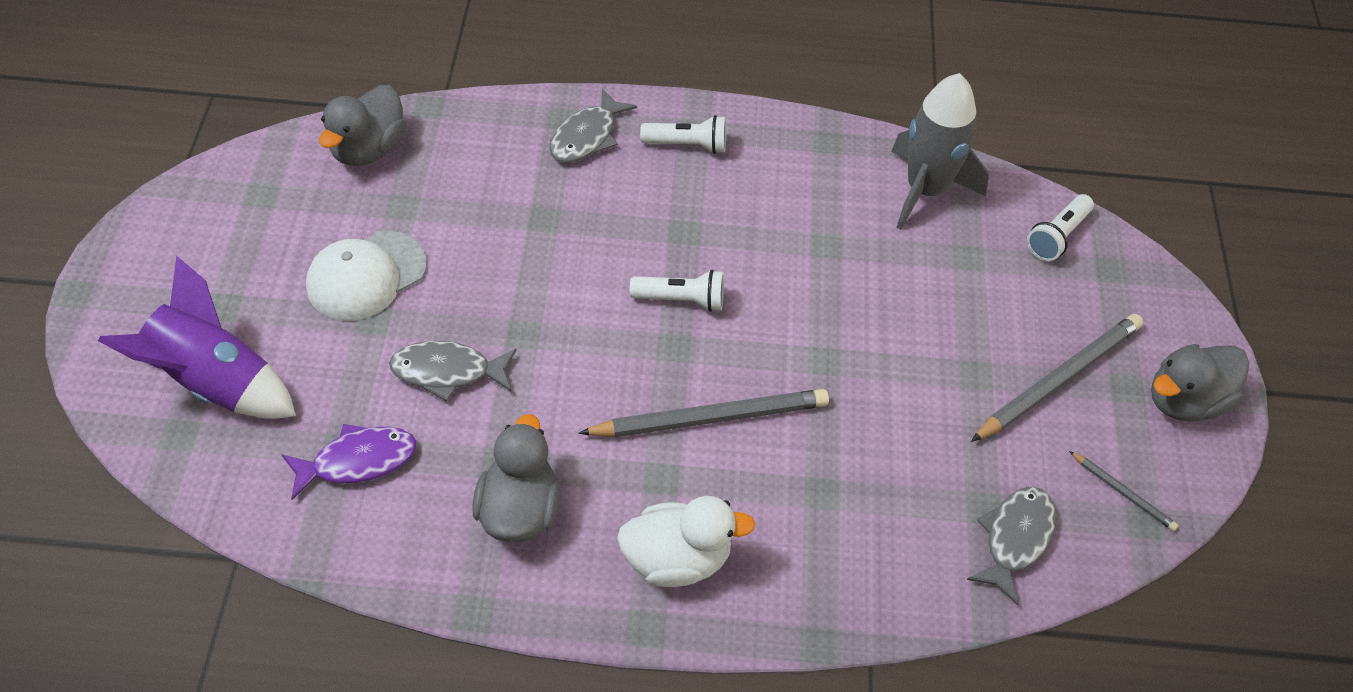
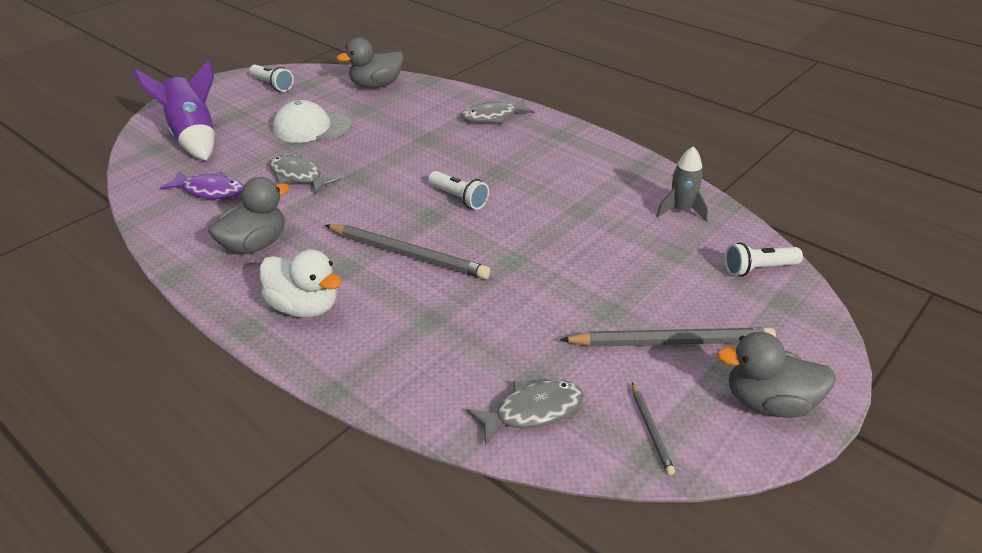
camera: 40 degrees right, 15 degrees down
(687, 145) = (547, 139): white flashlight -> white flashlight (272, 85)
(925, 190) = (681, 210): grey rocket -> grey rocket, size x0.59

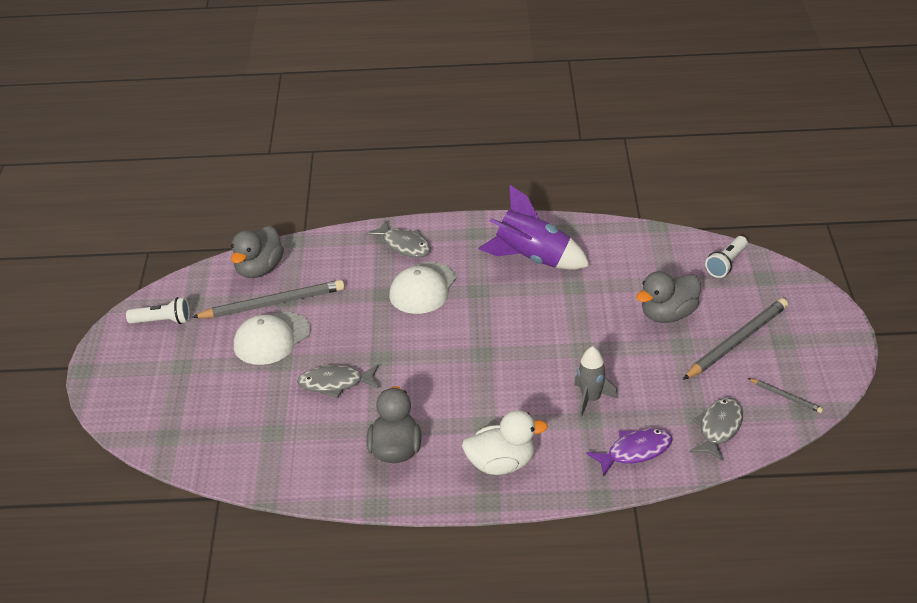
camera: 40 degrees left, 0 degrees up
(194, 137) = (184, 407): purple rocket -> purple rocket (533, 259)
(210, 191) = (286, 437): purple fish -> purple fish (635, 452)
(408, 254) = (511, 388): grey pencil -> grey pencil (272, 303)
(459, 198) = (482, 328): white flashlight -> none
(460, 150) = (423, 288): none -> white cap
(493, 117) = (404, 245): grey fish -> grey fish turned 75 degrees counterclockwise
(681, 210) = (635, 249): grey rocket -> grey rocket (591, 399)
(768, 403) = (821, 344): grey duck -> grey duck (668, 315)

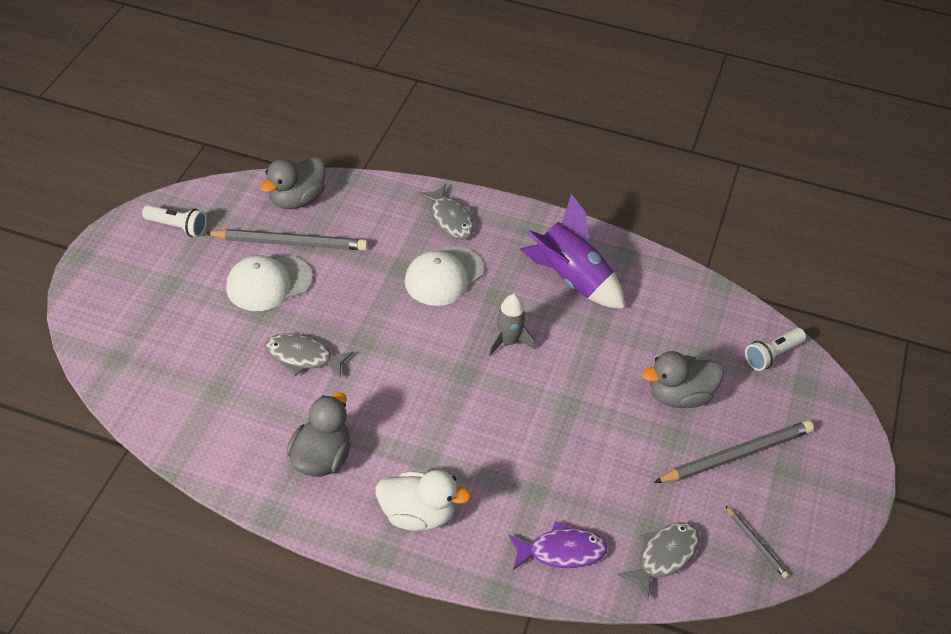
camera: 15 degrees right, 10 degrees up
(591, 399) = (547, 470): grey rocket -> grey rocket (508, 342)

